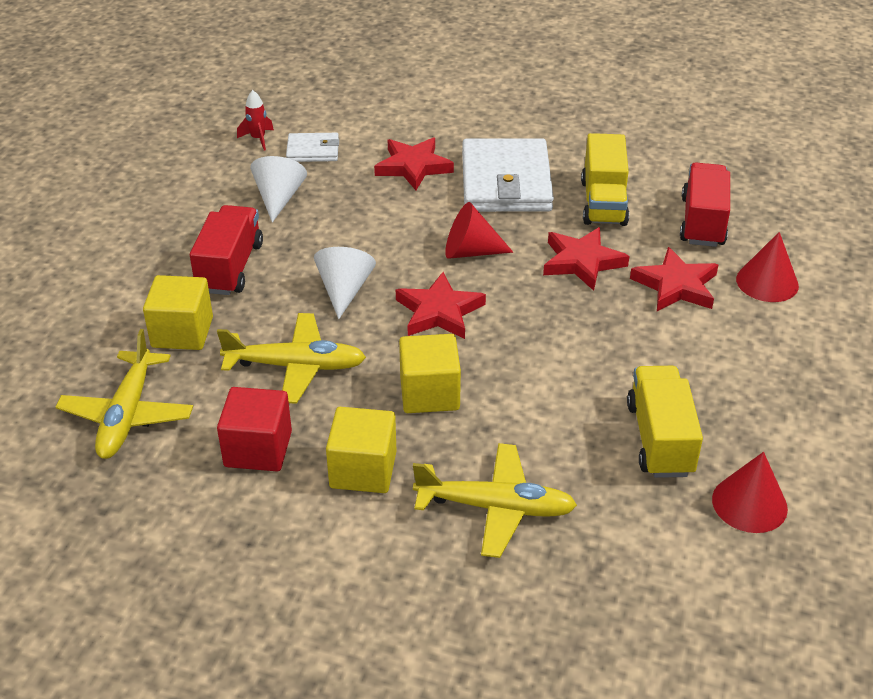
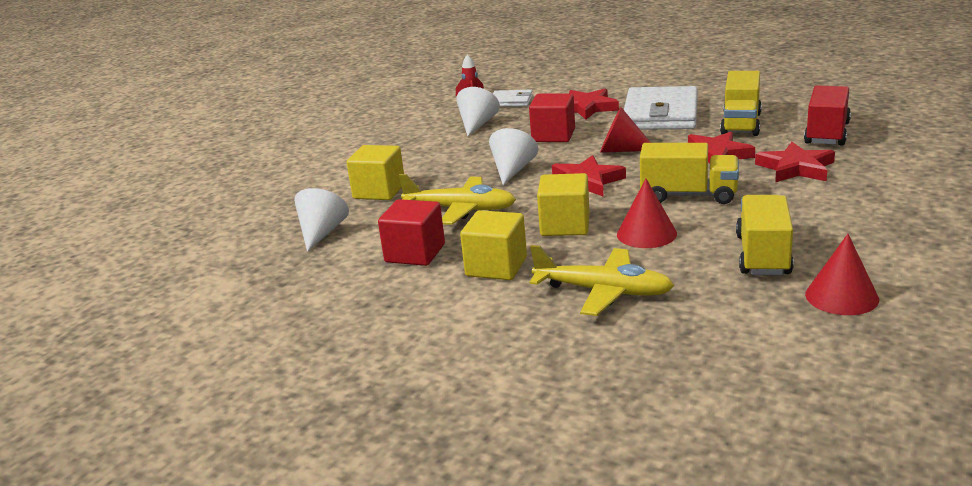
camera: 15 degrees right, 15 degrees down
(128, 414) = (321, 233): yellow plane -> white cone
(230, 268) = (427, 159): red truck -> none
(381, 222) = (553, 135): none -> red cube
(563, 336) = (688, 195): none -> yellow truck
(767, 282) = (881, 166): red cone -> red cone (646, 234)

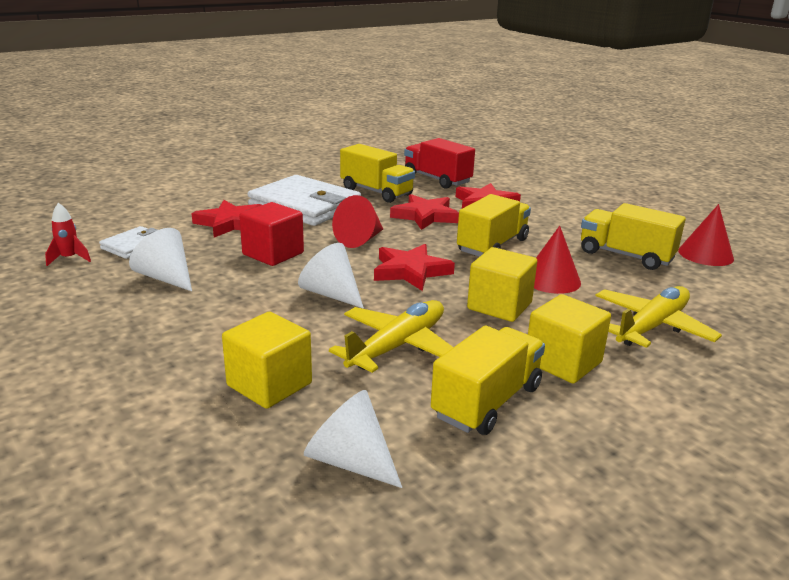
camera: 70 degrees left, 0 degrees up
(415, 253) = (487, 402): red cube -> yellow truck

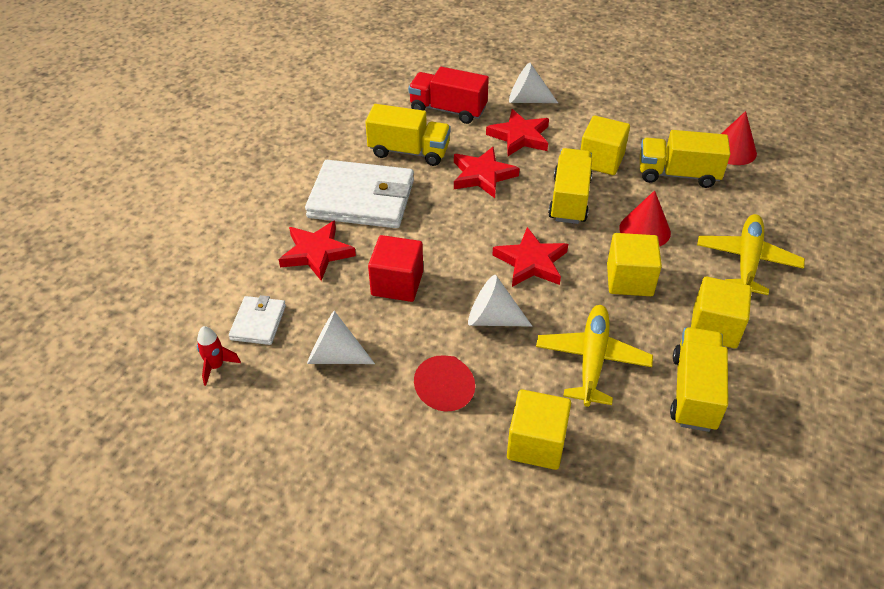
camera: 25 degrees left, 20 degrees up
(350, 461) = (651, 490): white cone -> white cone (527, 100)
(360, 240) = (455, 233): red cone -> red cone (446, 390)
(551, 231) = (601, 160): none -> yellow cube

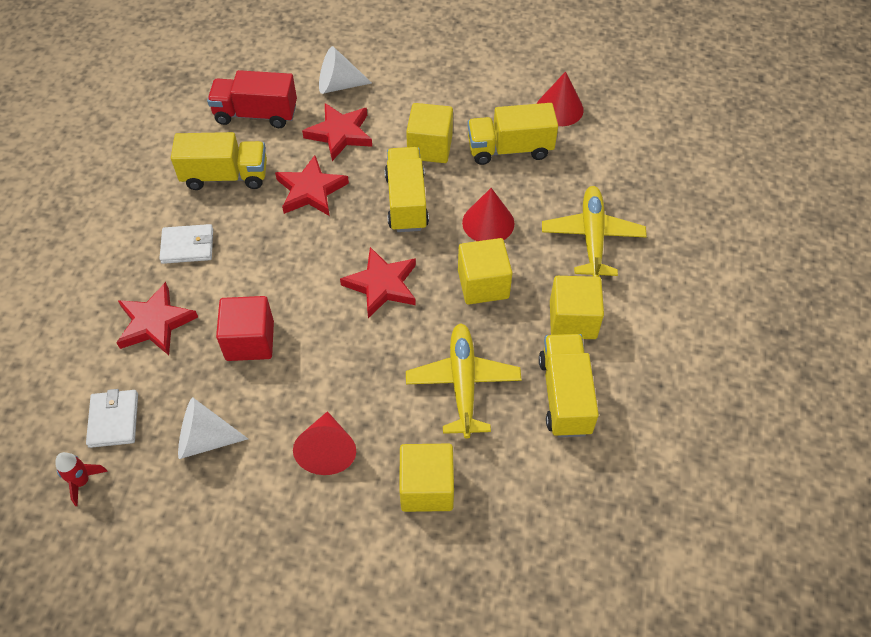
camera: 15 degrees left, 10 degrees up
(361, 199) = (187, 246): white wallet -> white wallet, size x0.49
(492, 318) = (356, 359): white cone -> none

